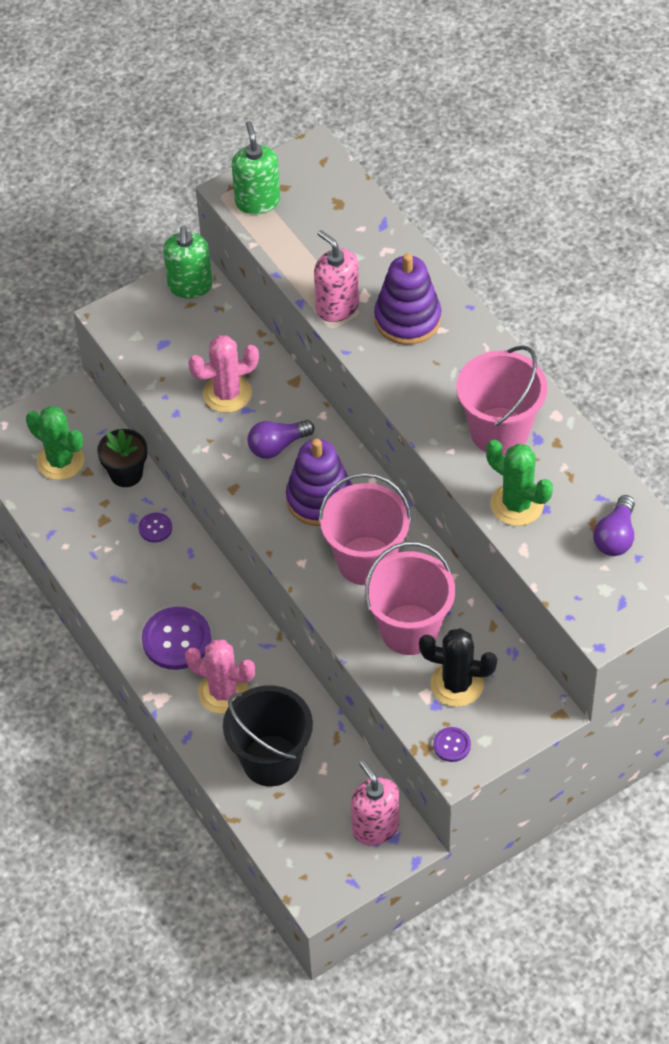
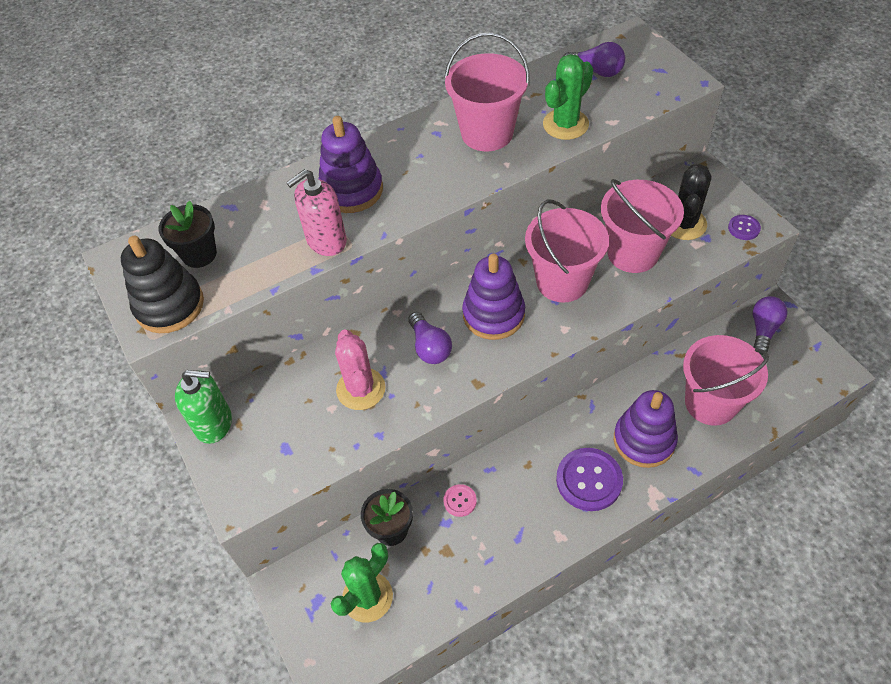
camera: 85 degrees left, 0 degrees up
(155, 528) = (460, 501): purple button -> pink button
(223, 692) = (644, 440): pink cactus -> purple stacking toy
(257, 201) = (169, 305): green soap dispenser -> black stacking toy
(271, 760) = (710, 403): black bucket -> pink bucket
(319, 211) = (199, 254): none -> black flower pot
(375, 827) = (763, 329): pink soap dispenser -> purple light bulb

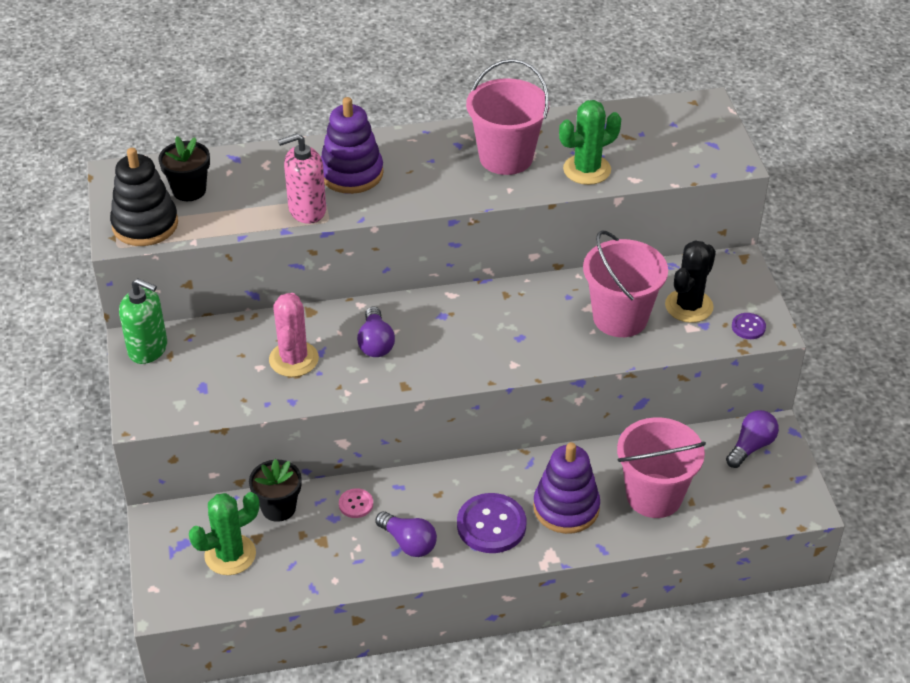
camera: 15 degrees right, 10 degrees down
(493, 315) = (451, 333): purple stacking toy -> none
(562, 281) = (534, 323): pink bucket -> none
(596, 71) = (647, 129): purple light bulb -> purple light bulb (408, 542)

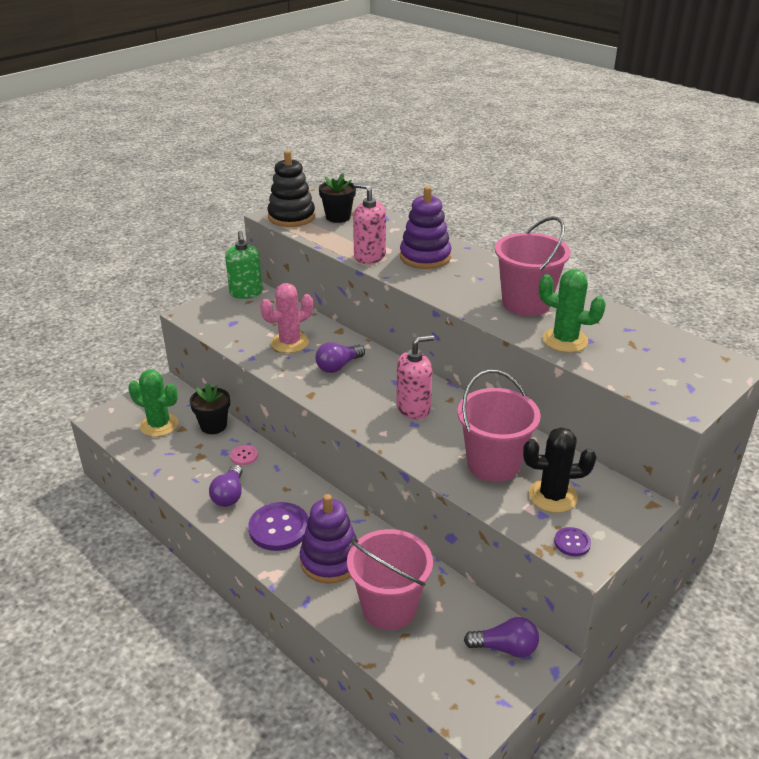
camera: 55 degrees right, 10 degrees down
(496, 325) = (413, 408): none -> pink soap dispenser

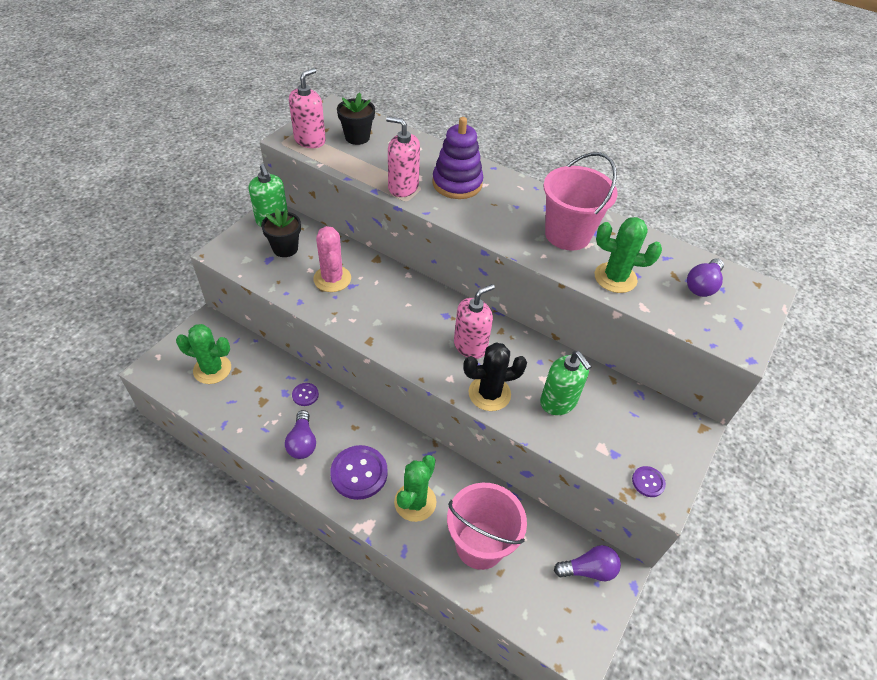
camera: 15 degrees left, 15 degrees up
(213, 426) = (267, 363): black flower pot -> black flower pot (285, 248)
(244, 456) = (305, 395): pink button -> purple button
(289, 343) = (332, 279): pink cactus -> pink cactus turned 60 degrees counterclockwise
(291, 217) = (310, 140): black stacking toy -> pink soap dispenser
(330, 560) = (415, 502): purple stacking toy -> green cactus
(338, 366) = (387, 303): purple light bulb -> purple light bulb (702, 285)
(493, 464) = (558, 402): pink bucket -> green soap dispenser
(552, 496) = (618, 431): black cactus -> black cactus (489, 393)

